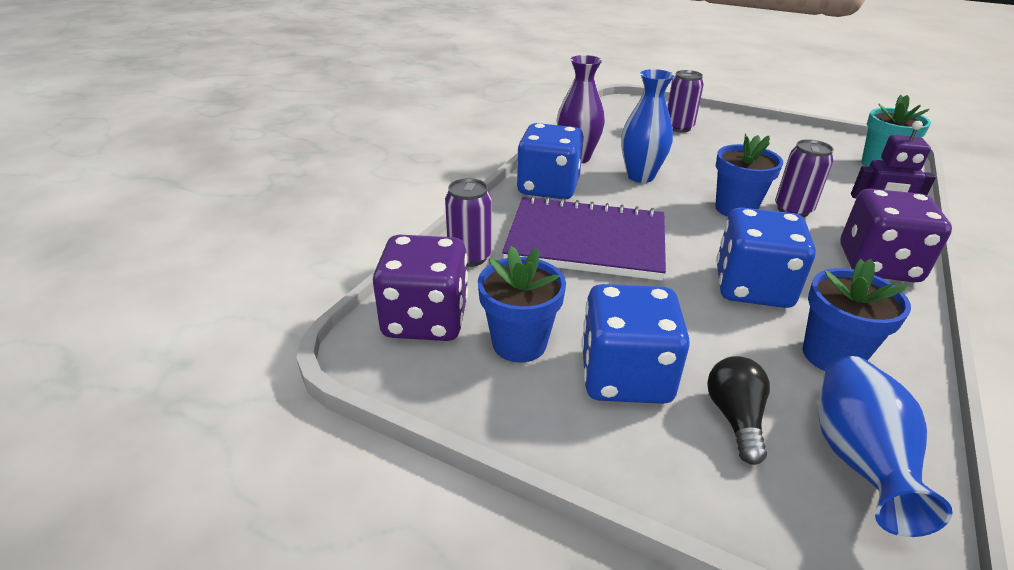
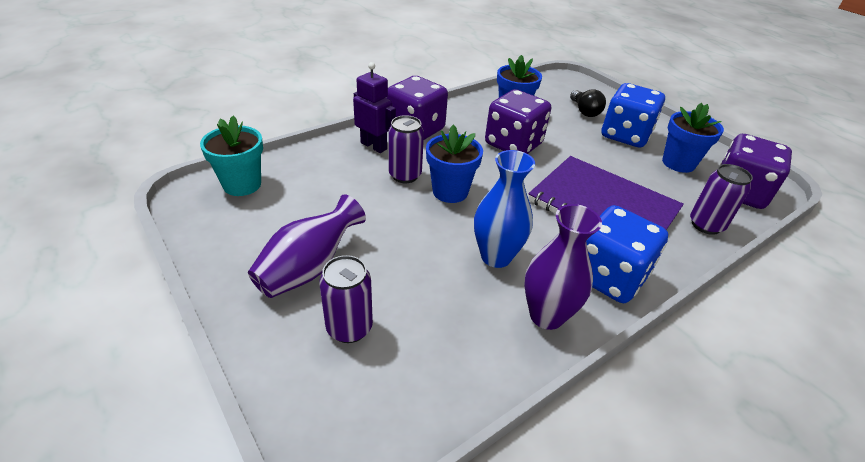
camera: 155 degrees left, 5 degrees up
(735, 418) = (584, 111): black light bulb -> black light bulb turned 45 degrees counterclockwise
(742, 140) = (309, 268): none -> purple vase
(752, 287) = (513, 144): blue dice -> purple dice
(856, 459) = (548, 91): blue vase -> none

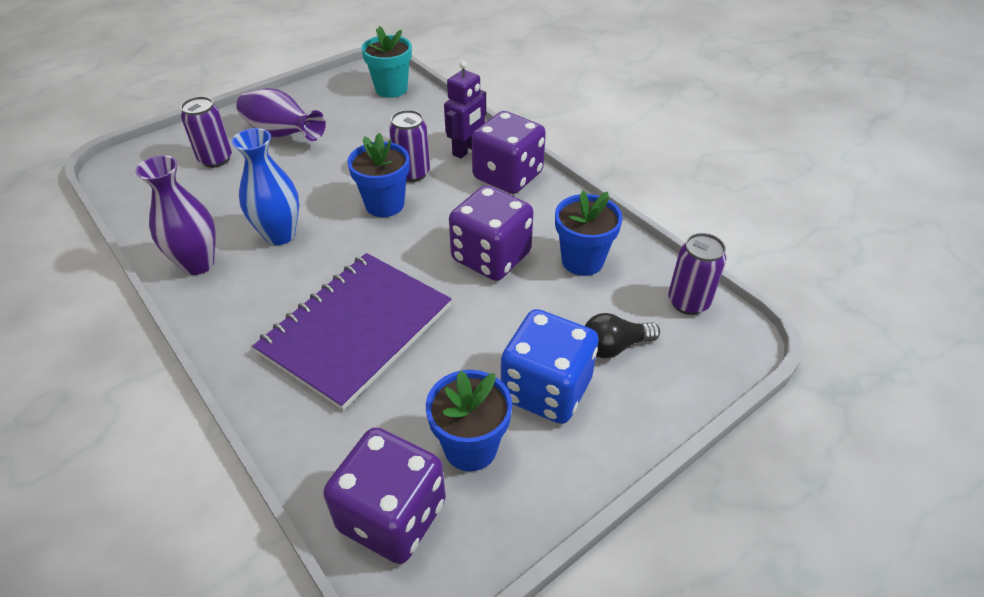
camera: 90 degrees right, 5 degrees up
(608, 276) = (236, 315): blue dice -> none
(706, 225) = (313, 438): purple can -> purple can (688, 302)

